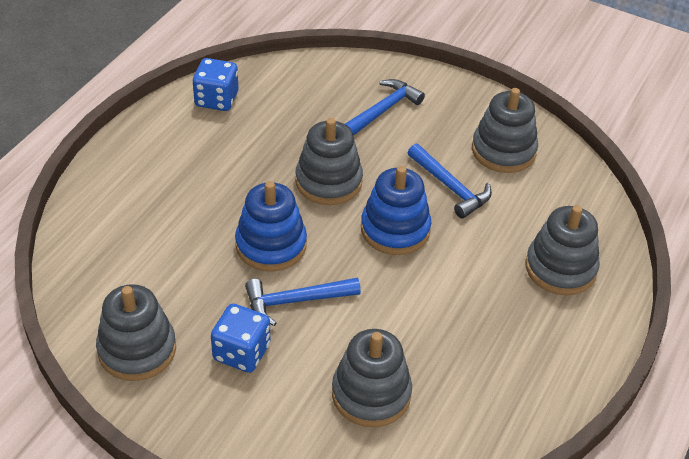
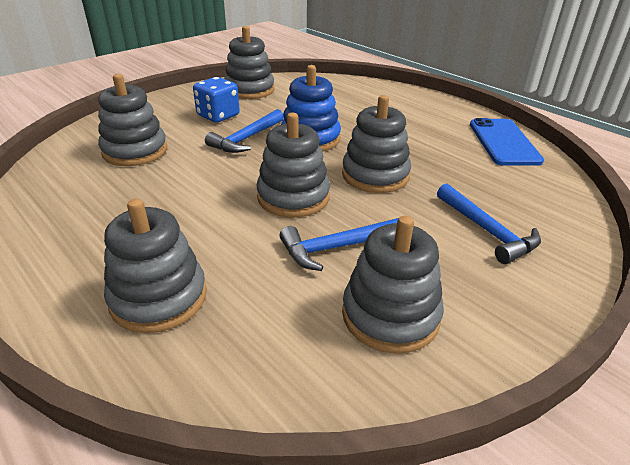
camera: 110 degrees right, 10 degrees down
(216, 99) = (504, 142): blue dice -> blue phone
(295, 301) = (246, 139): blue hammer -> blue hammer turned 150 degrees counterclockwise
(395, 229) = (293, 197): blue stacking toy -> grey stacking toy

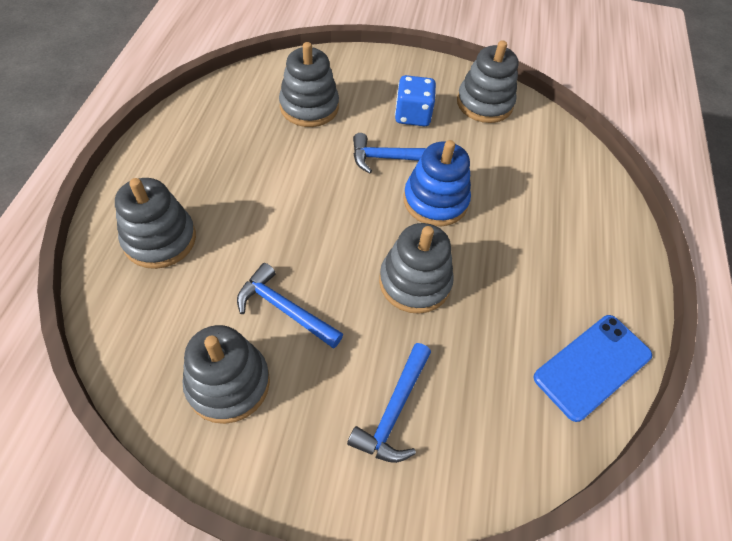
camera: 50 degrees right, 20 degrees up
(293, 197) = (330, 243): grey stacking toy -> none

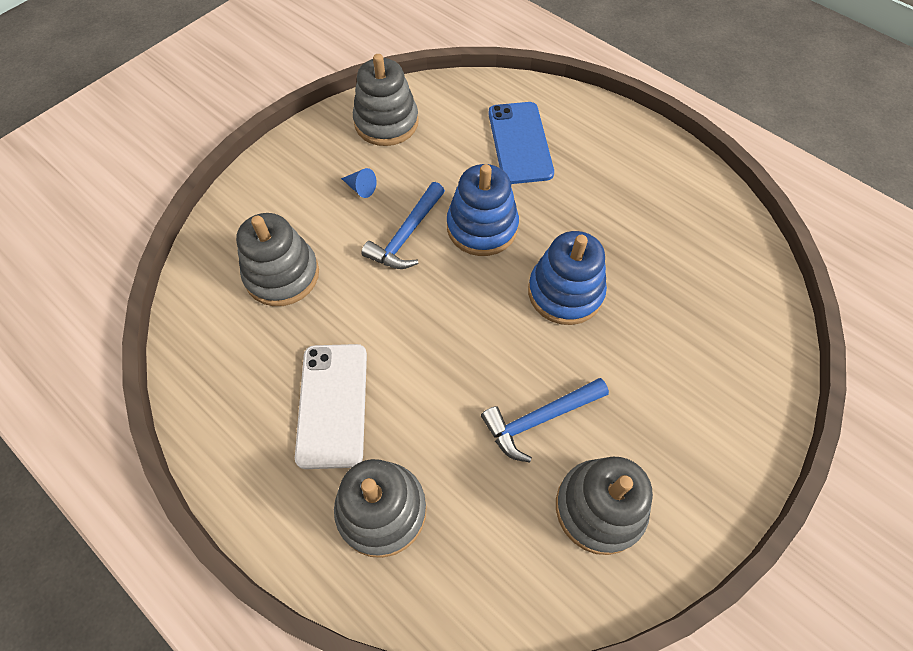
camera: 55 degrees left, 5 degrees up
(225, 177) = (333, 404): none -> white phone
(393, 411) = (688, 376): blue hammer -> none
(412, 115) = (361, 188): blue dice -> blue cone
(414, 282) = (565, 292): grey stacking toy -> blue stacking toy
(592, 366) = (707, 210): blue phone -> blue phone (520, 143)

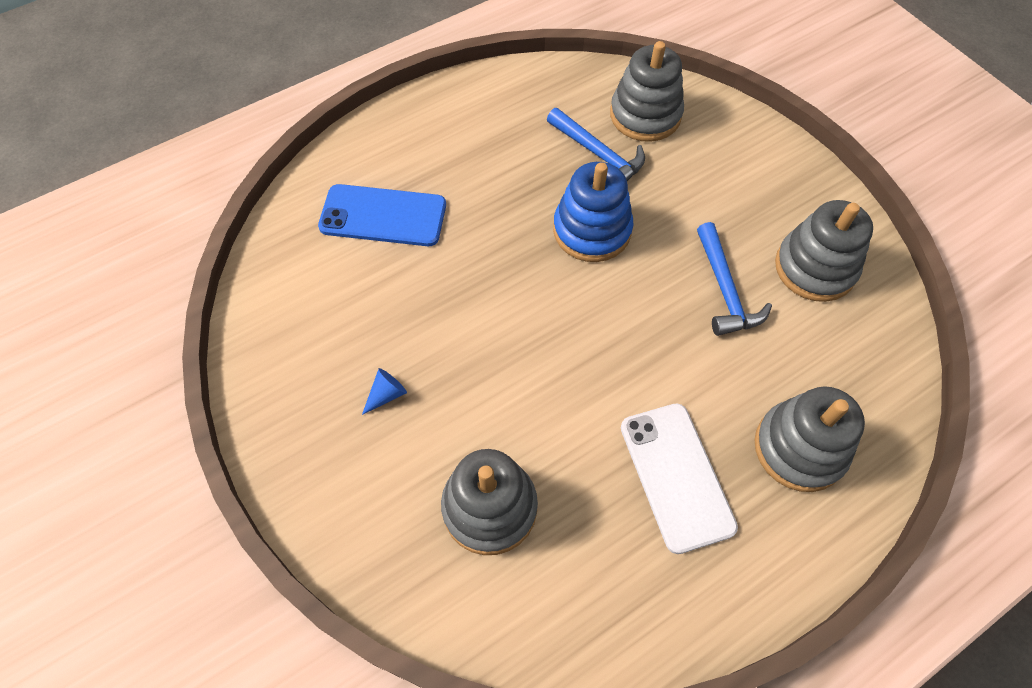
camera: 75 degrees left, 0 degrees up
(333, 404) = (676, 476): white phone -> white phone turned 60 degrees clockwise
(386, 122) = (290, 345): grey stacking toy -> grey stacking toy (645, 115)
(406, 235) = (475, 358): blue hammer -> blue hammer (598, 154)
(482, 227) = (488, 281): blue stacking toy -> none

